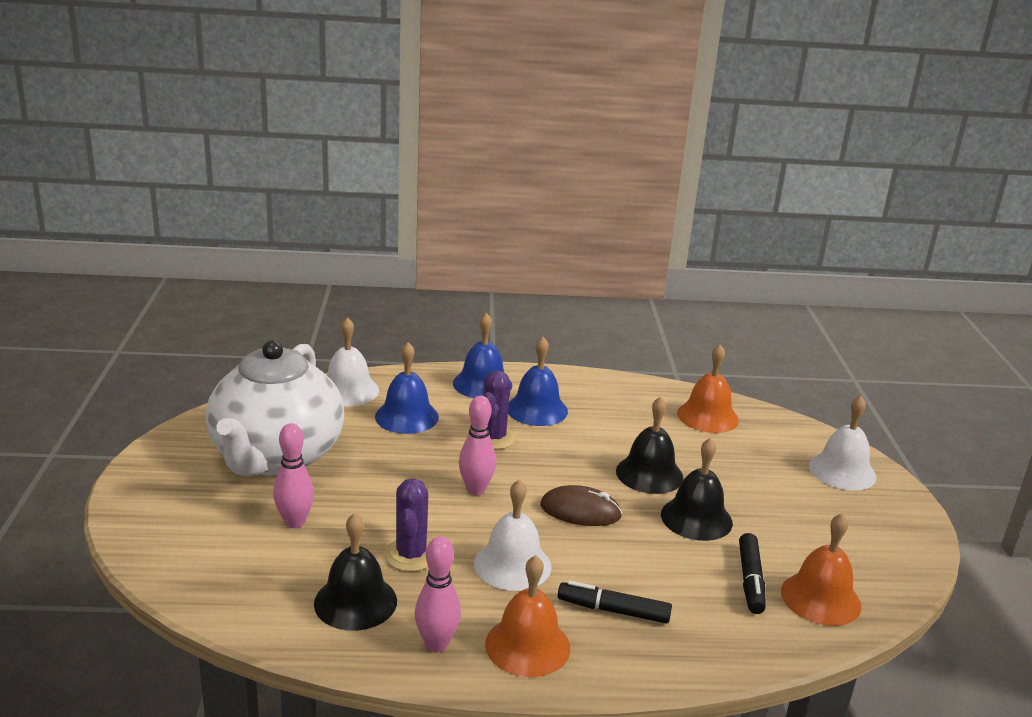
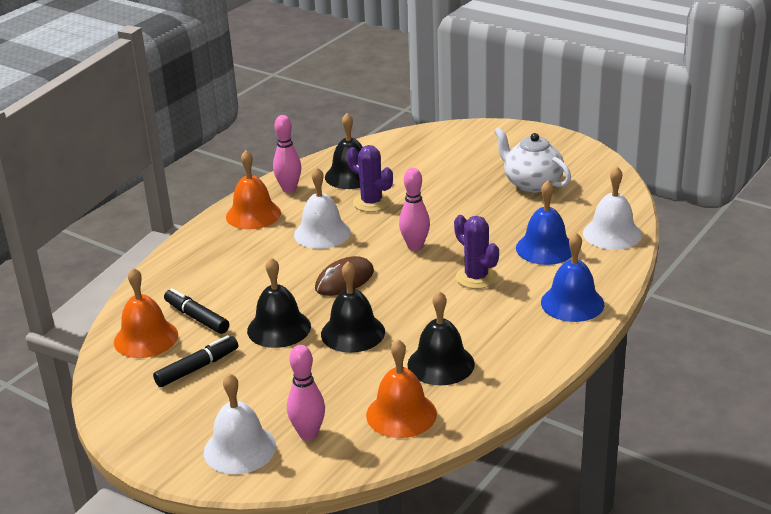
camera: 130 degrees right, 5 degrees up
(276, 457) = (532, 183): white teapot -> white teapot, size x0.56
(295, 522) = (447, 174): pink bowling pin -> pink bowling pin (308, 434)
(537, 409) = (502, 316): blue bell -> none
(613, 610) = (241, 252): black marker -> black marker (197, 368)
(632, 418) = (441, 364): none -> black bell

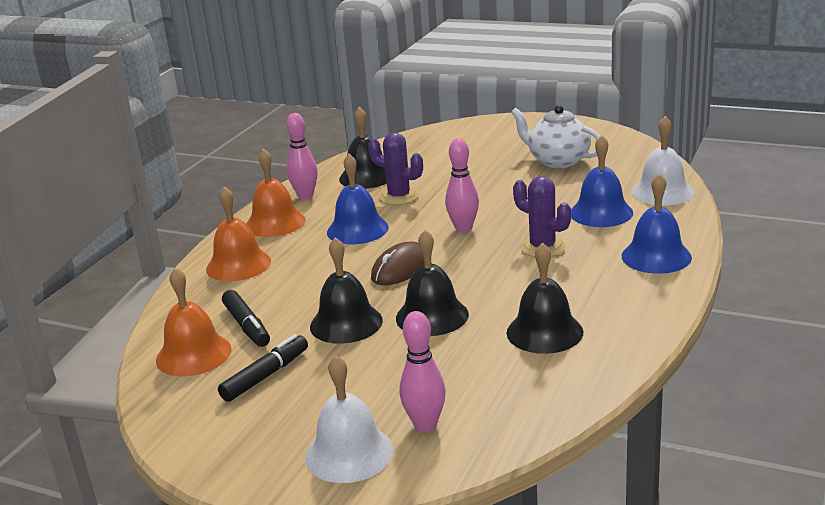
camera: 10 degrees left, 5 degrees down
(197, 317) = (247, 326): black marker -> black marker turned 150 degrees counterclockwise
(322, 233) = (357, 229): white bell -> blue bell
(401, 414) = (524, 388): orange bell -> orange bell (238, 265)

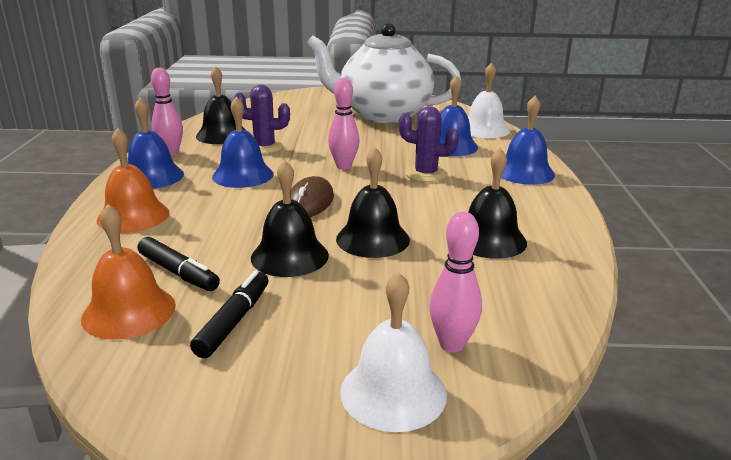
camera: 25 degrees left, 0 degrees up
(275, 223) = (152, 176): orange bell -> blue bell
(557, 161) = (383, 114): white teapot -> white teapot, size x1.78

